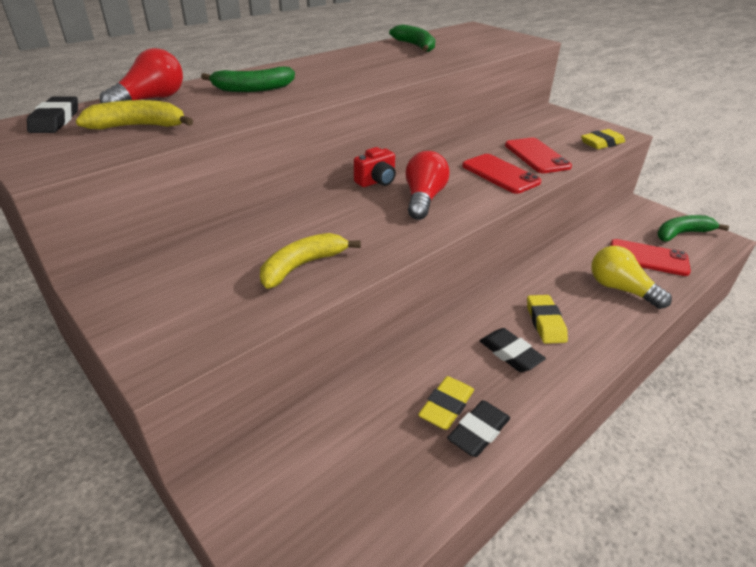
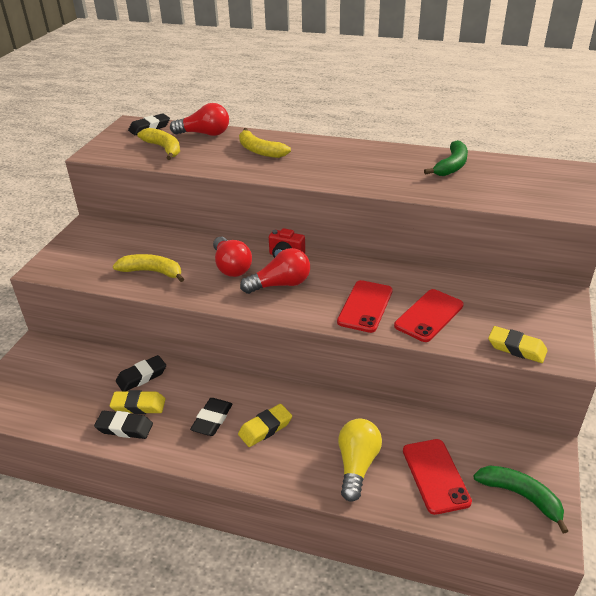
camera: 60 degrees right, 0 degrees up
(253, 89) = (260, 151): green banana -> yellow banana
(358, 214) = (231, 267): none -> red light bulb
(394, 387) = (141, 376): none -> black eraser

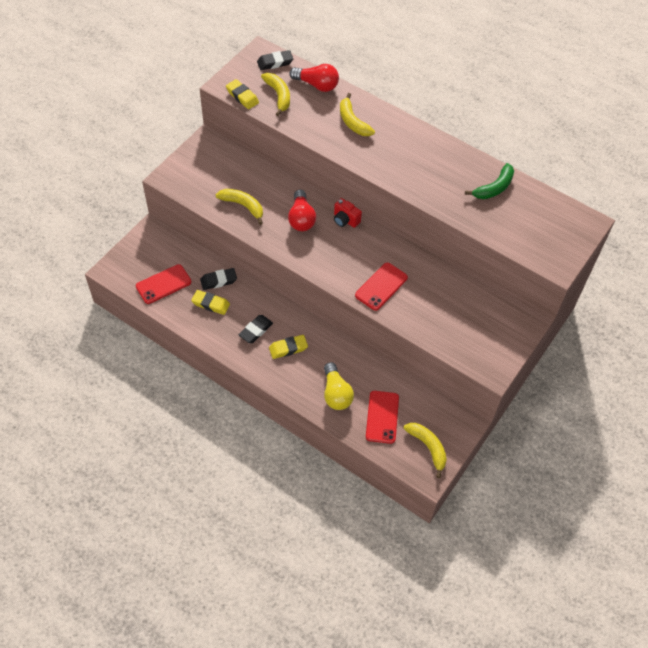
camera: 15 degrees right, 20 degrees up
(124, 428) = (197, 318): black eraser -> none
(280, 284) = (330, 247): red light bulb -> none
(357, 465) = (336, 393): yellow light bulb -> yellow light bulb turned 135 degrees clockwise
(429, 315) = (421, 309): red phone -> red phone (163, 284)
(516, 348) = (465, 354): yellow eraser -> yellow eraser (242, 96)
(521, 496) = (428, 447): green banana -> yellow banana

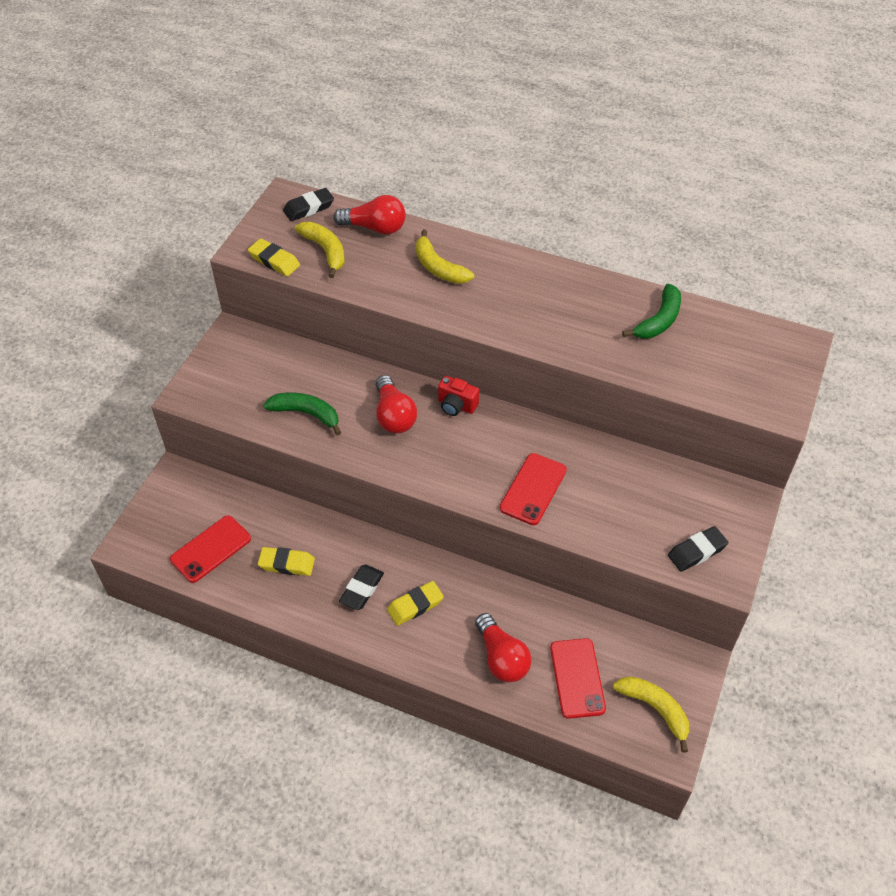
camera: 10 degrees left, 5 degrees down
(218, 281) = (290, 528): black eraser -> black eraser (696, 551)
(243, 206) = (306, 414): yellow banana -> green banana
(336, 393) = (502, 658): yellow light bulb -> red light bulb

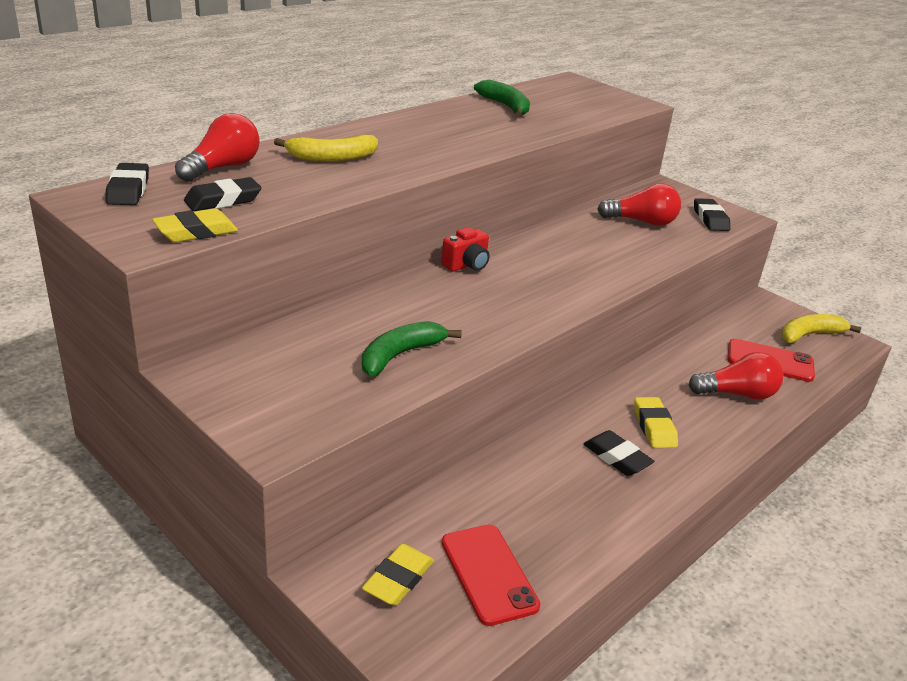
camera: 70 degrees left, 20 degrees down
(287, 564) = (551, 507): yellow eraser -> yellow eraser (398, 579)
(325, 251) = (223, 200): yellow banana -> black eraser
(394, 415) = (451, 302): red light bulb -> red light bulb (642, 222)
(533, 489) = (604, 261): red phone -> none

